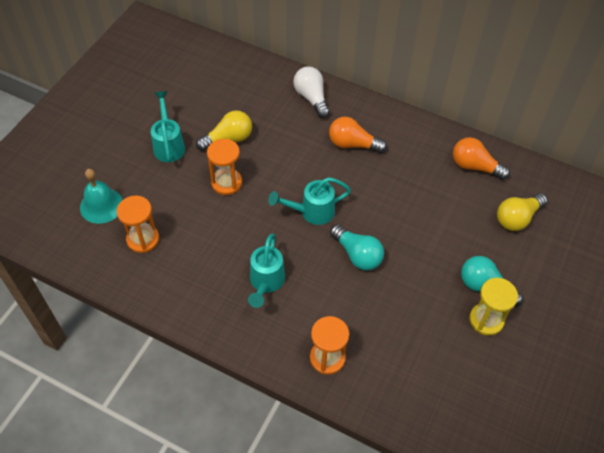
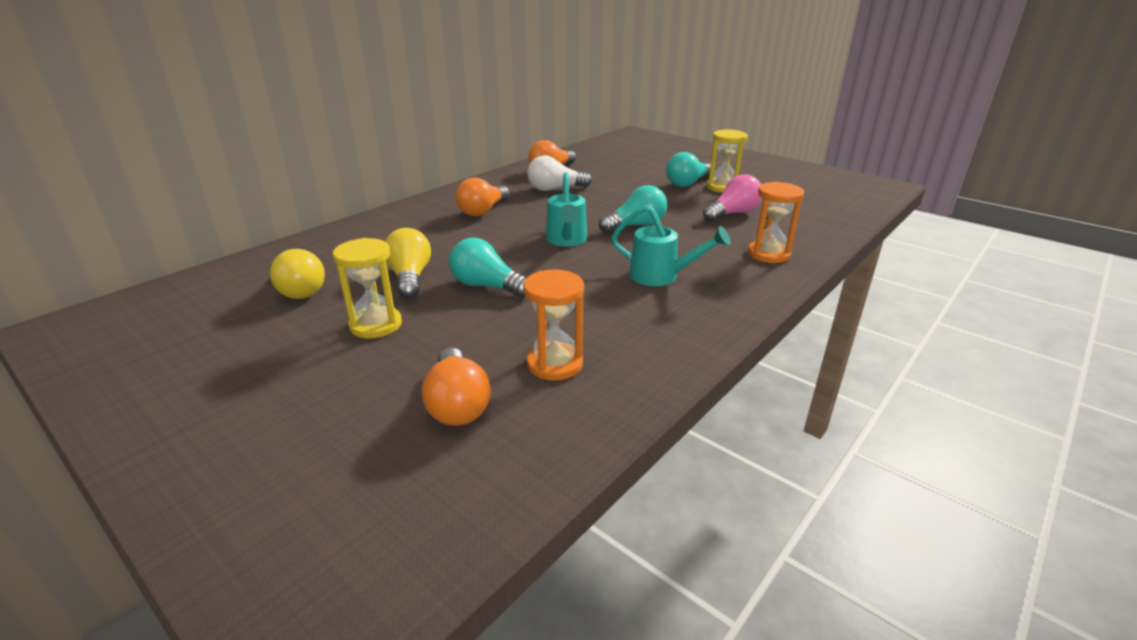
camera: 75 degrees left, 25 degrees down
(101, 205) = (457, 404): turquoise bell -> orange light bulb
(168, 144) = (376, 325): turquoise watering can -> yellow hourglass
(226, 183) = (487, 286): orange hourglass -> turquoise light bulb
(311, 98) = (392, 222): white light bulb -> white light bulb (555, 189)
(412, 330) = (732, 214): none -> pink light bulb
(517, 218) = (617, 165): yellow light bulb -> yellow light bulb (303, 288)

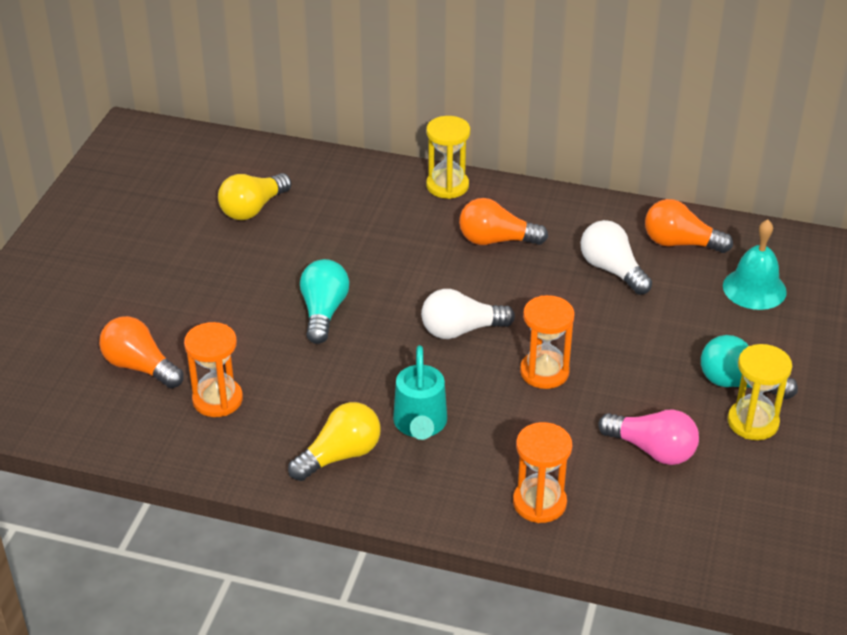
camera: 65 degrees right, 10 degrees up
(376, 325) = (220, 277): yellow hourglass -> yellow hourglass (447, 186)
(410, 278) = (309, 259): yellow light bulb -> yellow light bulb (340, 455)
(457, 404) = (140, 367): orange light bulb -> orange light bulb turned 75 degrees clockwise
(566, 241) = (461, 330): turquoise watering can -> white light bulb
(610, 164) = (754, 288): none -> turquoise bell
(636, 226) = (544, 372): turquoise light bulb -> orange hourglass

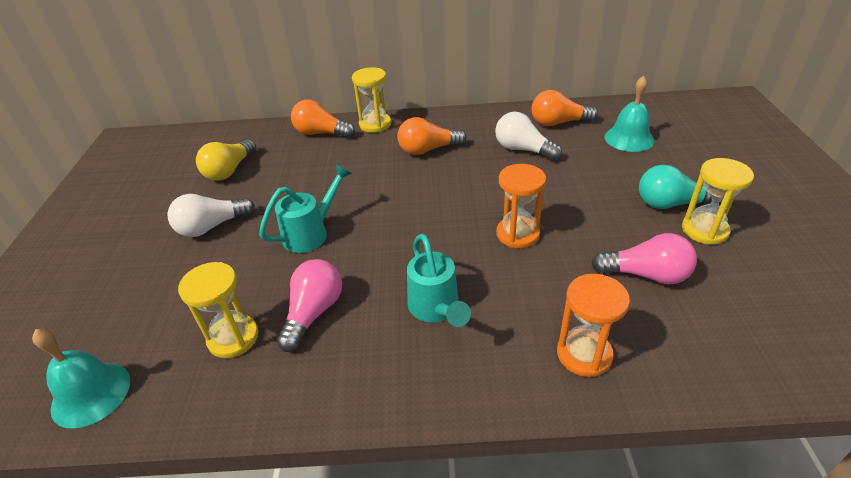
camera: 15 degrees left, 0 degrees up
(83, 414) = (91, 394): none -> turquoise bell
(140, 367) = (148, 326): orange light bulb -> orange light bulb (321, 133)
(217, 400) = (233, 338): orange hourglass -> yellow hourglass
(299, 397) = (313, 313): none -> pink light bulb
(323, 312) = (311, 233): turquoise light bulb -> turquoise watering can
(340, 455) = (372, 362): yellow light bulb -> none
(461, 330) = (433, 218): white light bulb -> white light bulb (211, 227)

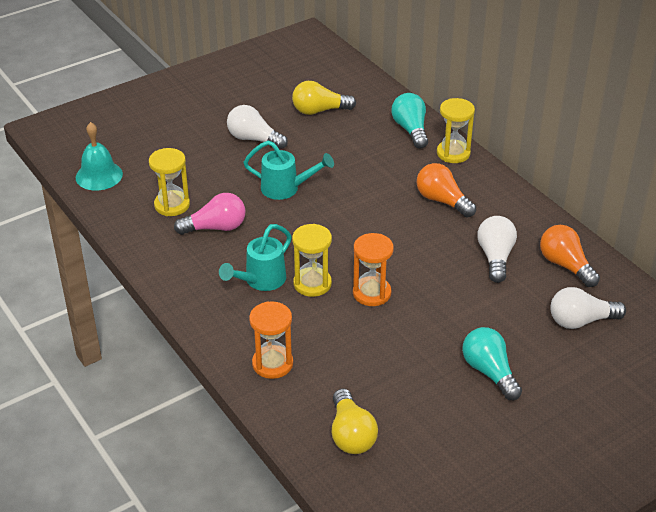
camera: 55 degrees right, 0 degrees up
(321, 133) = (411, 130): orange light bulb -> turquoise light bulb
(629, 138) = (581, 321): turquoise bell -> white light bulb
(645, 275) = (379, 376): pink light bulb -> none
(704, 230) = (467, 400): yellow hourglass -> yellow hourglass (312, 284)
(732, 331) = (351, 434): none -> yellow light bulb

